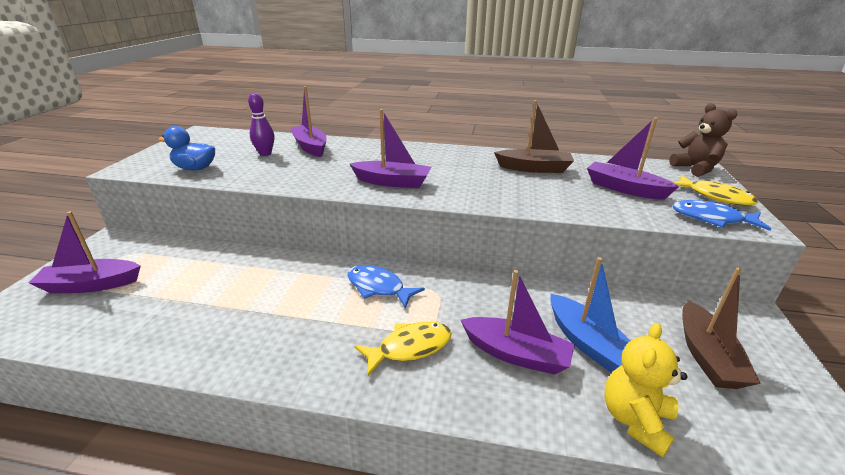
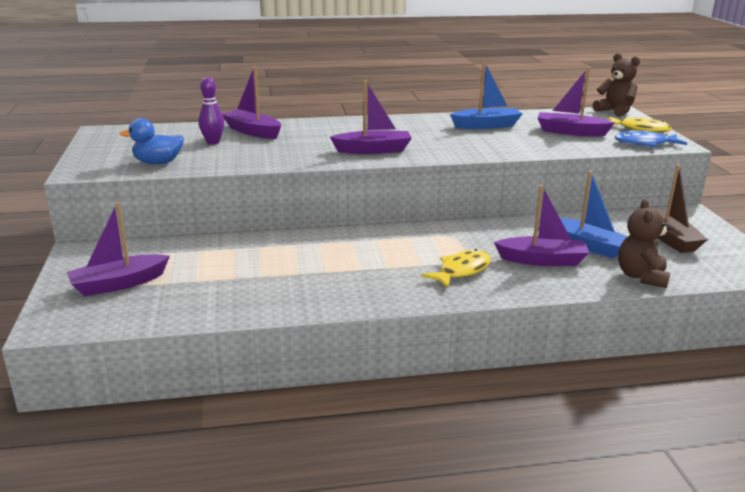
camera: 20 degrees left, 5 degrees down
(378, 287) = (399, 241): blue fish -> none
(534, 168) = (486, 126): brown boat -> blue boat
(635, 420) = (641, 277): yellow teddy bear -> brown teddy bear

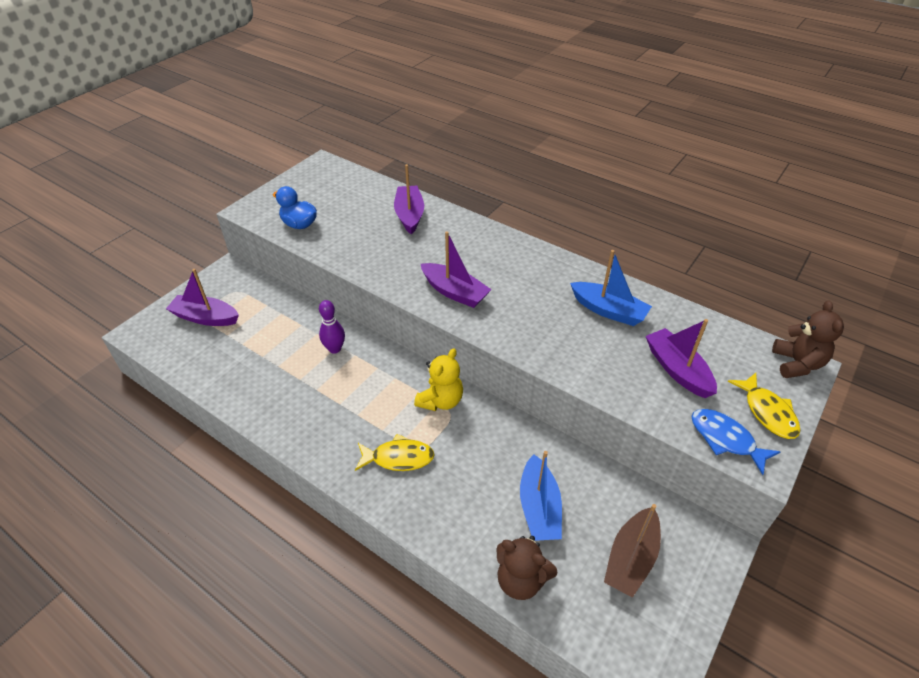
camera: 45 degrees right, 20 degrees up
(213, 142) = (365, 216): purple bowling pin -> purple bowling pin (335, 349)
(432, 234) = (441, 401): none -> yellow teddy bear
(542, 260) = (474, 494): purple boat -> none
(641, 277) = (521, 580): brown teddy bear -> brown teddy bear turned 120 degrees counterclockwise

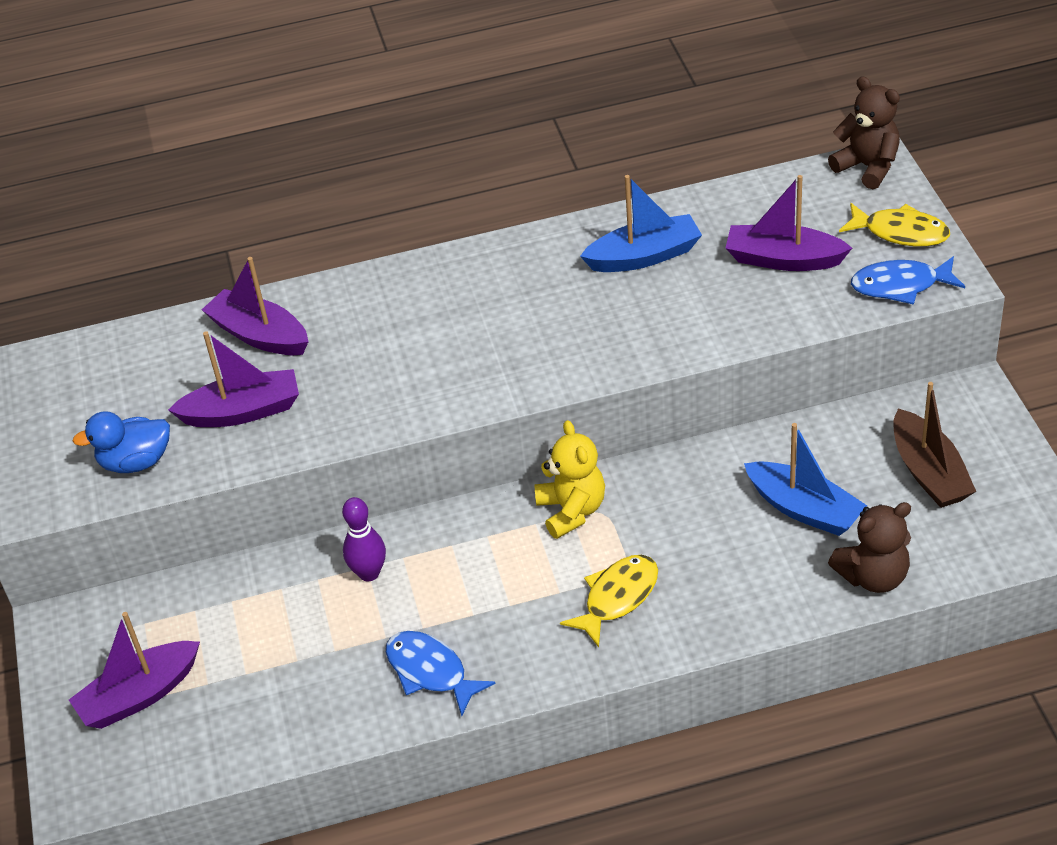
camera: 45 degrees left, 0 degrees up
(290, 410) = (430, 671): none -> blue fish
(454, 292) = (463, 372): purple boat -> purple boat (242, 411)

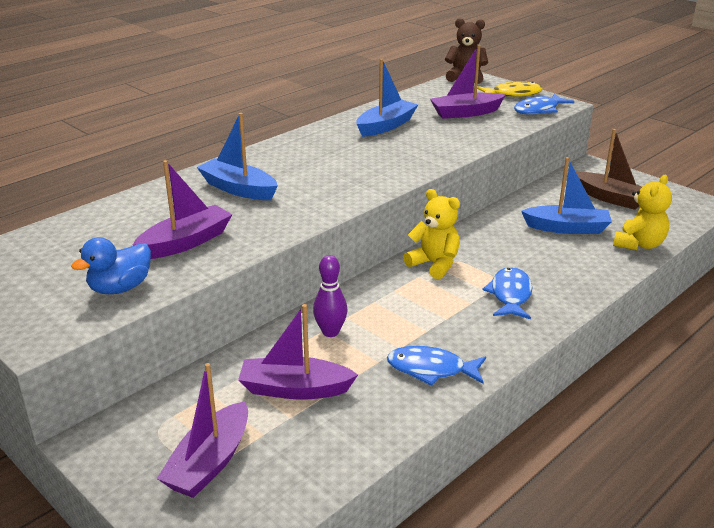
camera: 35 degrees left, 15 degrees down
(260, 335) = (162, 205): purple boat -> purple boat (295, 389)
(362, 333) = (238, 189): none -> blue boat
(617, 598) = (510, 295): yellow fish -> blue fish
(873, 576) = (639, 244): brown teddy bear -> yellow teddy bear

